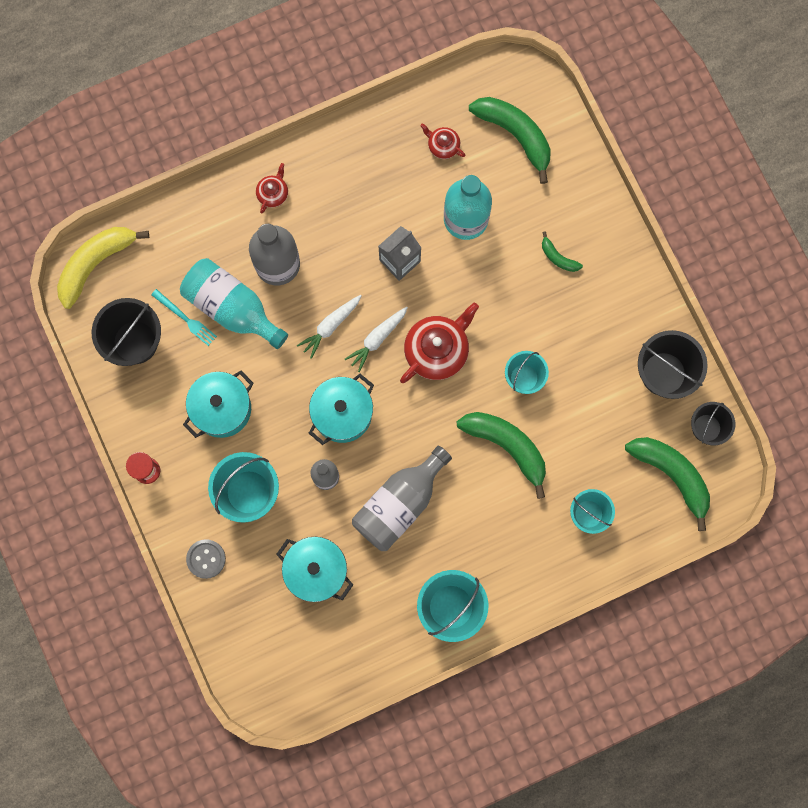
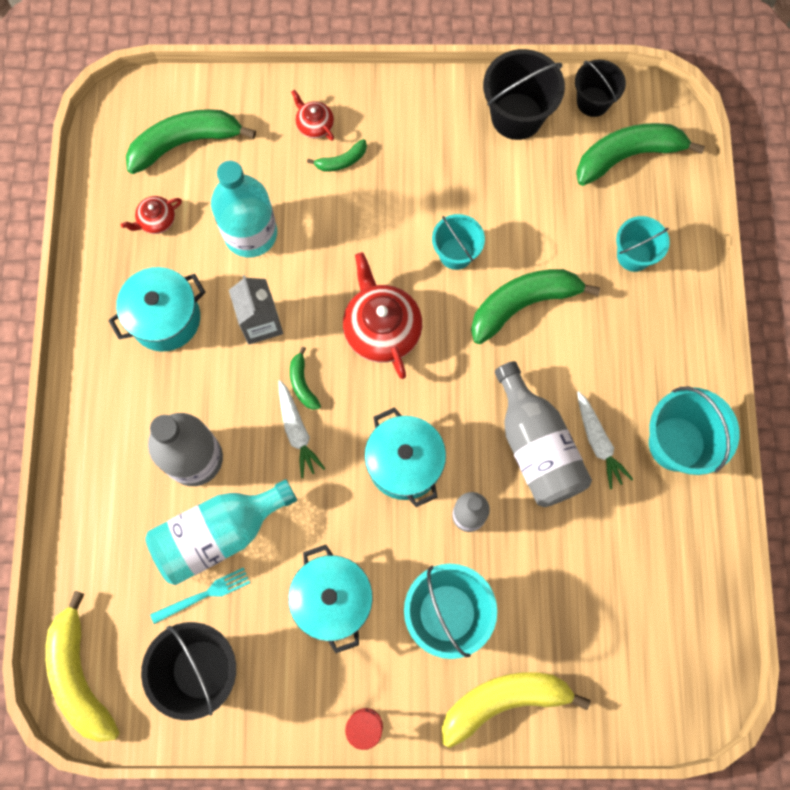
camera: 65 degrees left, 5 degrees down
(206, 559) = (504, 701): grey button -> yellow banana
(273, 193) = (109, 426): red teapot -> red teapot (314, 125)
(316, 571) = (573, 575): turquoise pot -> turquoise pot (165, 318)
(368, 313) = (302, 383): none -> green banana
(377, 339) = (337, 387): white carrot -> white carrot (598, 442)

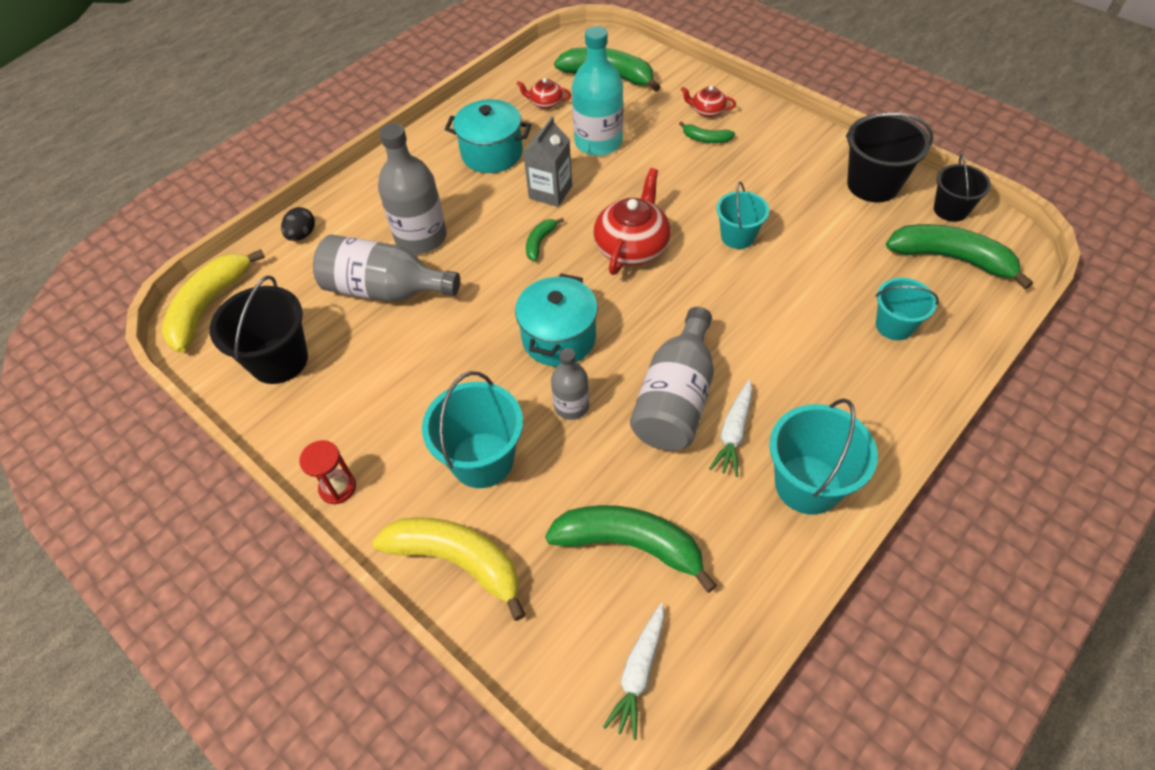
camera: 45 degrees right, 20 degrees down
(82, 541) = (302, 235): none -> black egg
(204, 595) = (334, 318): turquoise fork -> none
(219, 534) = (385, 290): turquoise bottle -> grey bottle
(297, 431) = (504, 267): white carrot -> white carrot (638, 672)
(314, 125) = (707, 111): red teapot -> red teapot turned 75 degrees counterclockwise
(333, 600) = (411, 386): turquoise pot -> none
(523, 304) = (761, 299): green banana -> green banana (630, 544)

